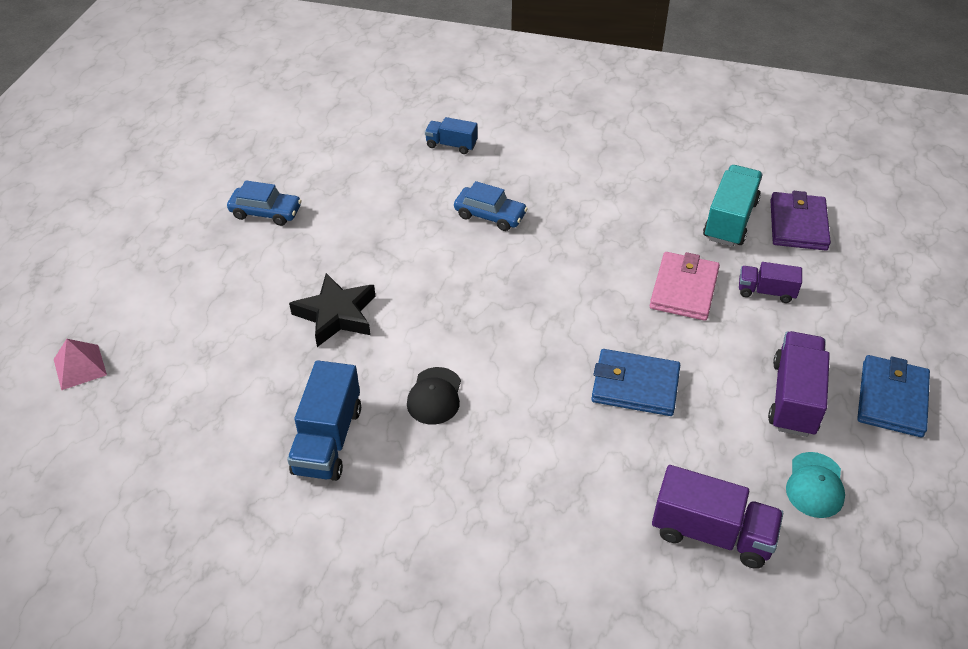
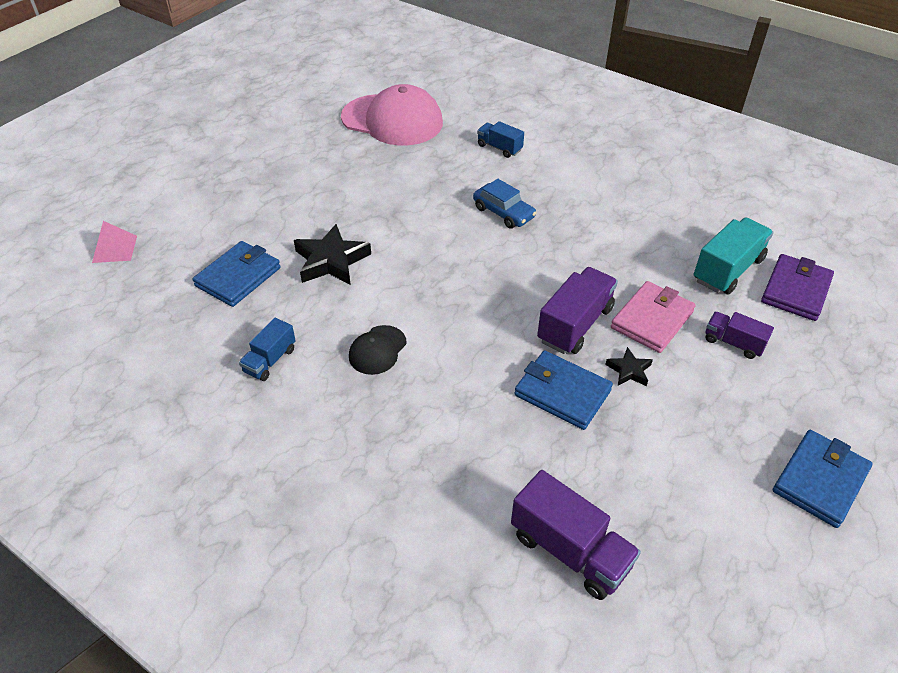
camera: 20 degrees right, 0 degrees up
(243, 360) = (238, 277): none -> blue wallet
(266, 212) = (318, 166): blue car -> none
(320, 139) = (392, 120): none -> pink cap
(328, 440) = (270, 360): blue truck -> blue truck, size x0.60
(685, 346) = (629, 370): none -> black star
(794, 398) = (715, 449): purple truck -> purple truck (575, 324)
(815, 485) = (698, 539): turquoise cap -> none

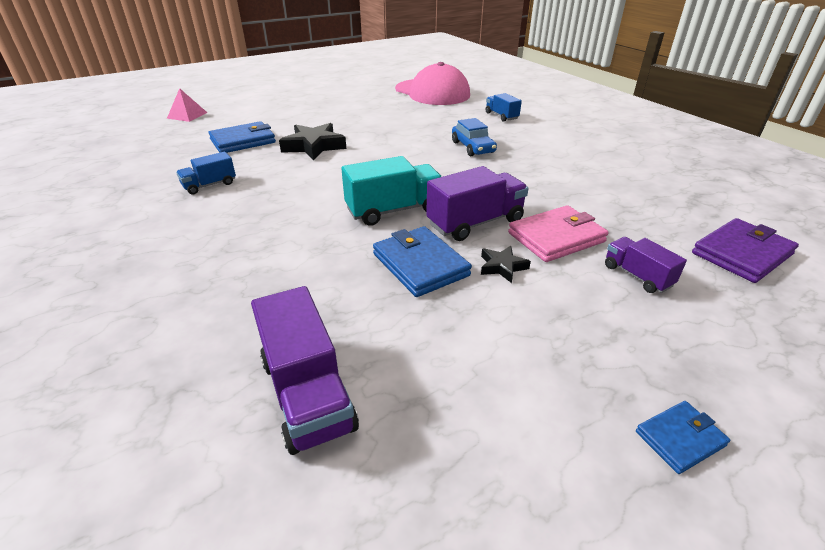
camera: 25 degrees right, 10 degrees down
(377, 350) = (292, 198): black cap -> none
(727, 270) = (666, 222): turquoise truck -> turquoise truck (394, 210)
(820, 480) = (680, 438): blue wallet -> blue wallet, size x0.56

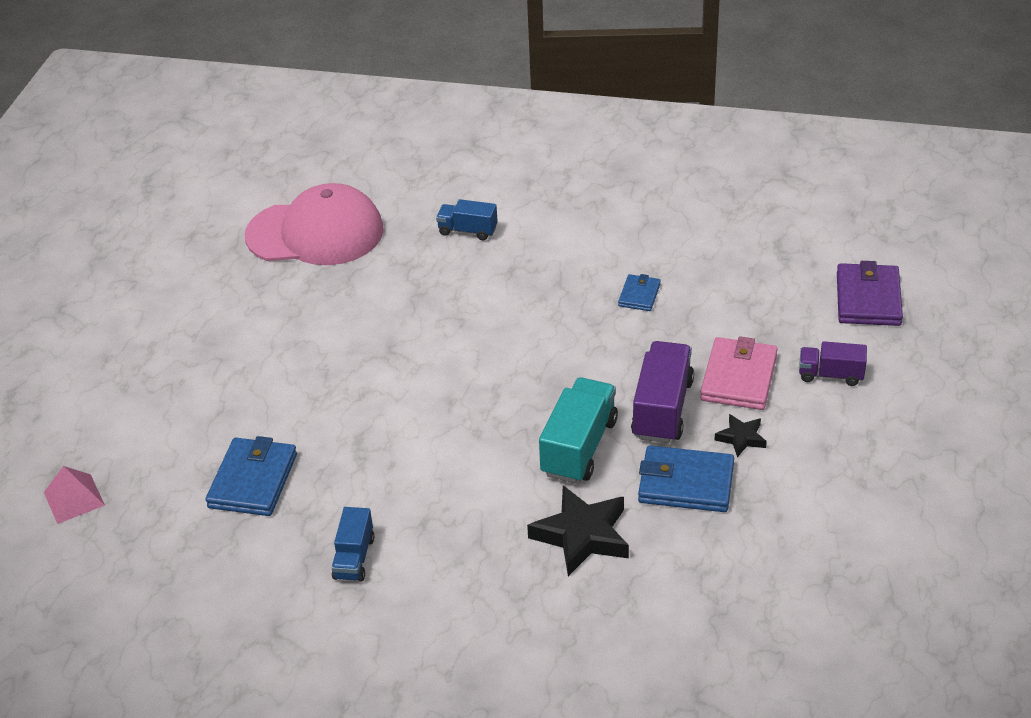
camera: 45 degrees left, 5 degrees up
(307, 394) = (769, 627): purple truck -> none
(314, 146) = (351, 427): black star -> black star (582, 535)
(473, 147) = (517, 308): blue car -> none
(680, 438) = (967, 481): blue wallet -> blue wallet (639, 295)

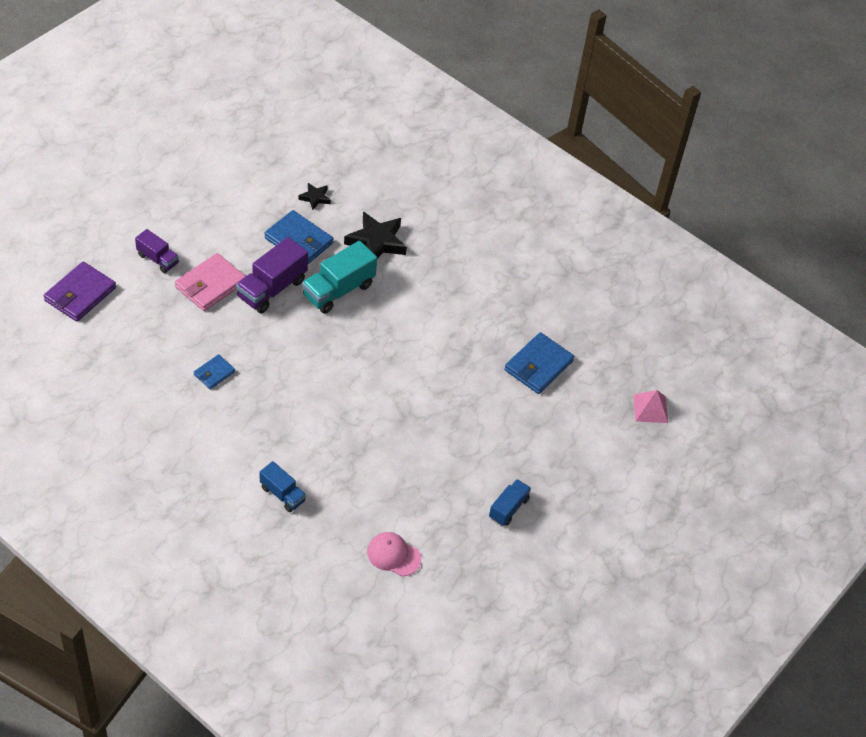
camera: 160 degrees left, 10 degrees up
(315, 233) = (393, 555): pink cap -> pink cap, size x0.47
(354, 558) = (505, 290): blue truck -> blue truck (508, 508)
(741, 438) = (245, 249): black star -> black star (315, 198)

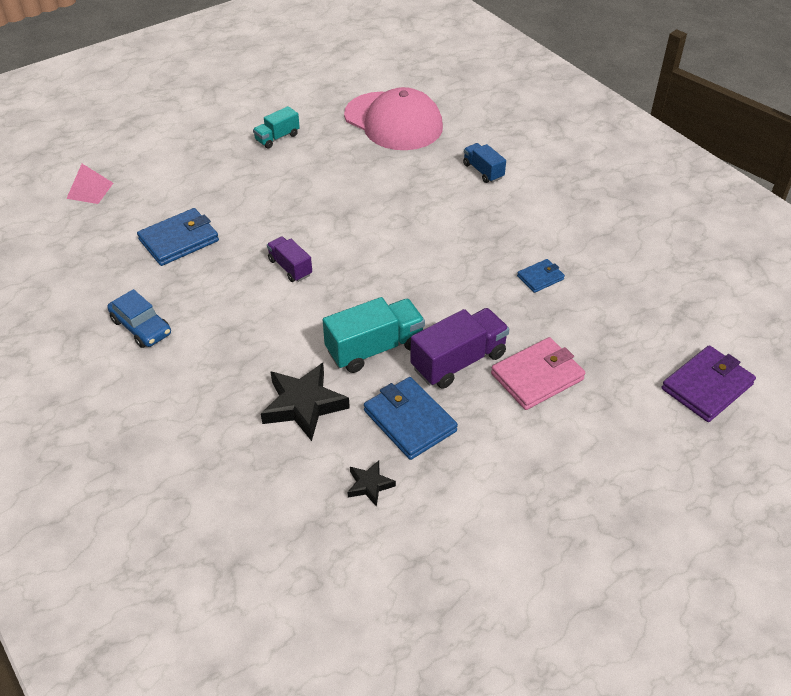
camera: 160 degrees left, 5 degrees down
(157, 259) = (607, 420): purple truck -> purple truck (290, 267)
(393, 555) = (393, 121): pink cap -> pink cap, size x2.14
(508, 508) = (277, 137): blue truck -> turquoise truck
(523, 283) = (141, 327): none -> blue car

